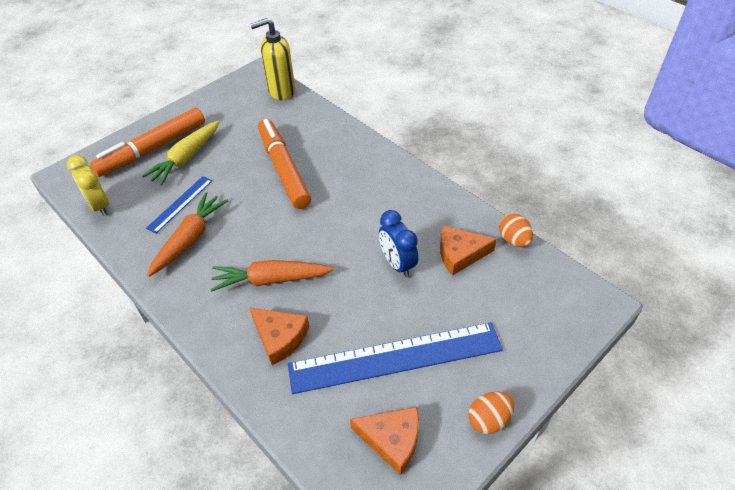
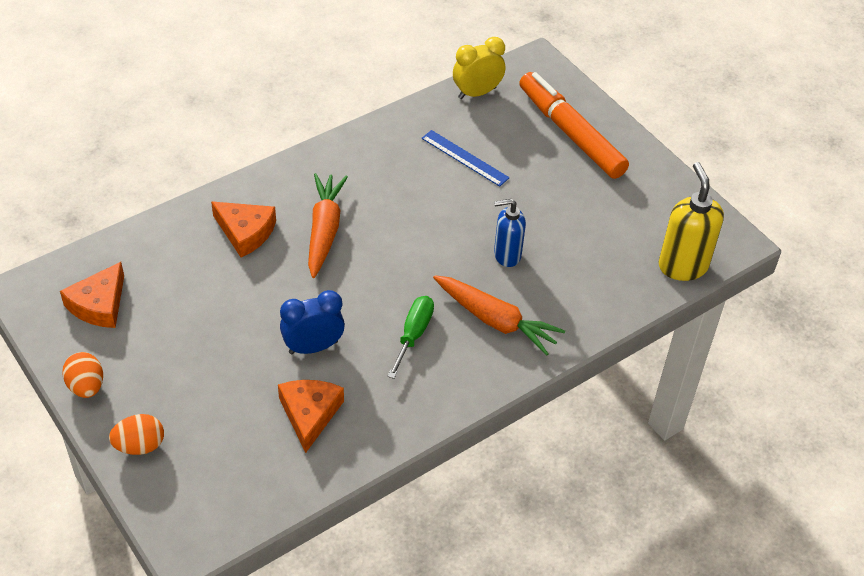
camera: 95 degrees right, 0 degrees up
(186, 158) = (547, 163): yellow carrot -> none
(190, 239) = (405, 166): orange carrot -> orange carrot (495, 320)
(280, 337) = (245, 232): orange cheese -> orange cheese turned 105 degrees counterclockwise
(283, 169) = (506, 255): orange marker -> blue soap dispenser
(369, 208) = (413, 334): none -> green screwdriver
(395, 357) = (187, 323): blue ruler -> none
(513, 240) = (316, 480): orange egg -> orange egg (140, 446)

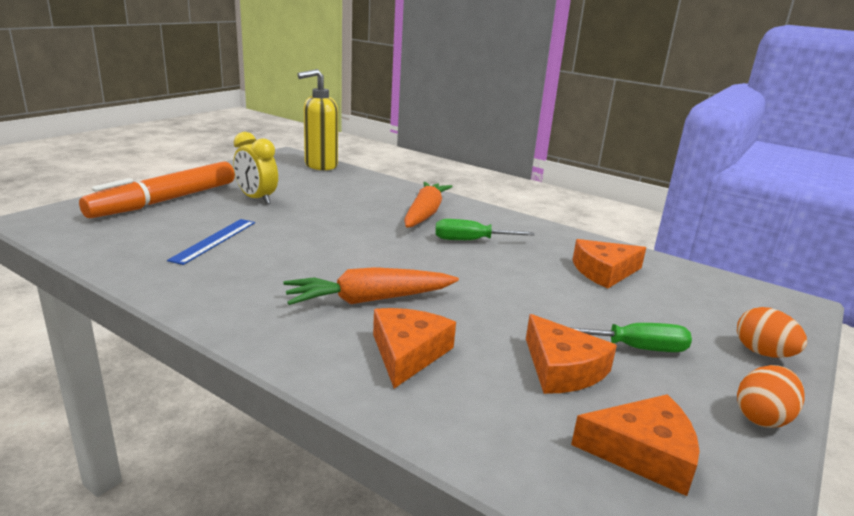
camera: 110 degrees left, 25 degrees down
(188, 306) = (562, 369): none -> orange cheese
(188, 363) = (635, 348): none -> green screwdriver
(313, 347) = (533, 281): blue clock -> none
(477, 93) = (91, 243): yellow clock -> yellow clock (257, 199)
(506, 255) = (347, 214): blue soap dispenser -> none

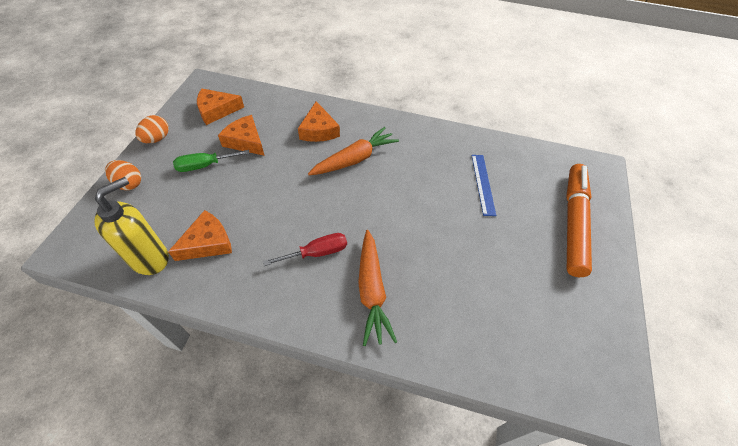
camera: 160 degrees right, 30 degrees up
(257, 199) = (520, 256): yellow clock -> none
(320, 165) = (551, 382): yellow soap dispenser -> yellow soap dispenser (150, 258)
(470, 240) = (317, 253): green screwdriver -> red screwdriver

